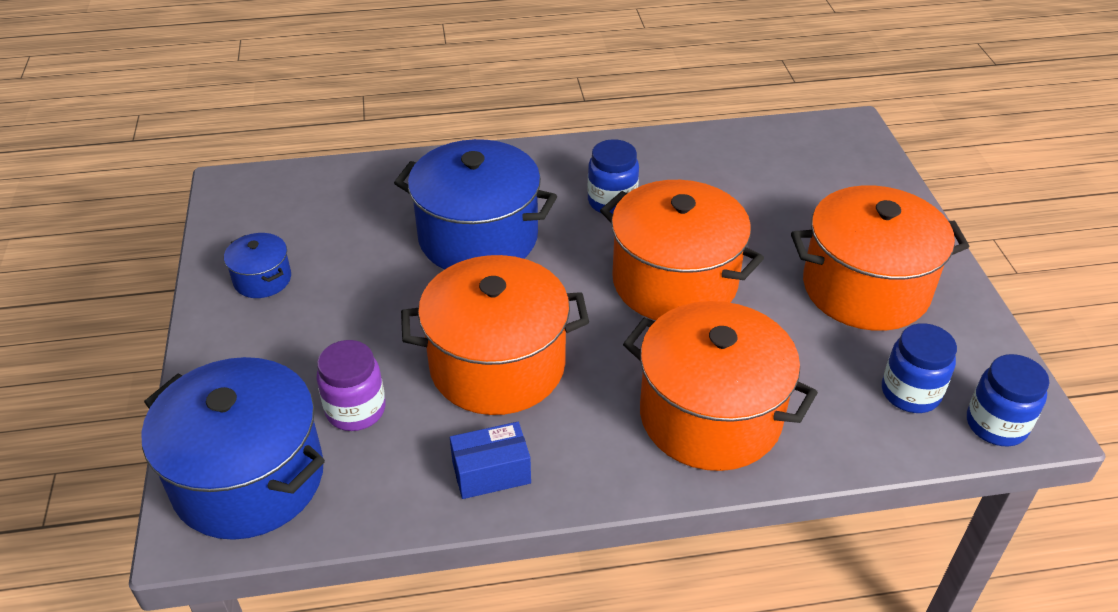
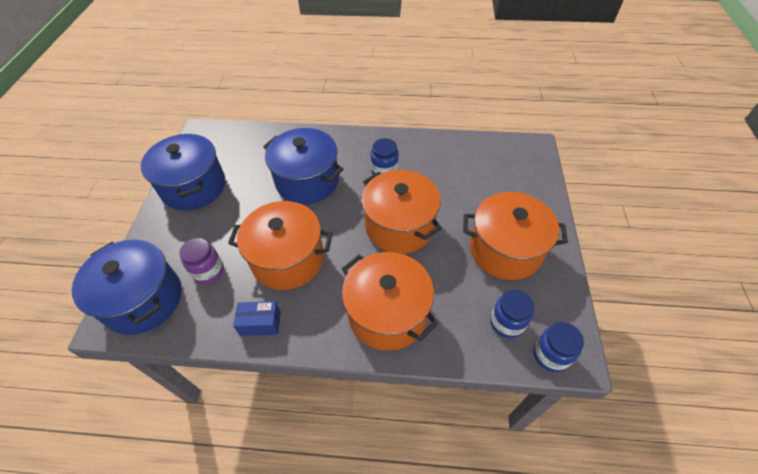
camera: 15 degrees right, 10 degrees up
(262, 279) = (194, 187): blue pot -> blue pot, size x2.17

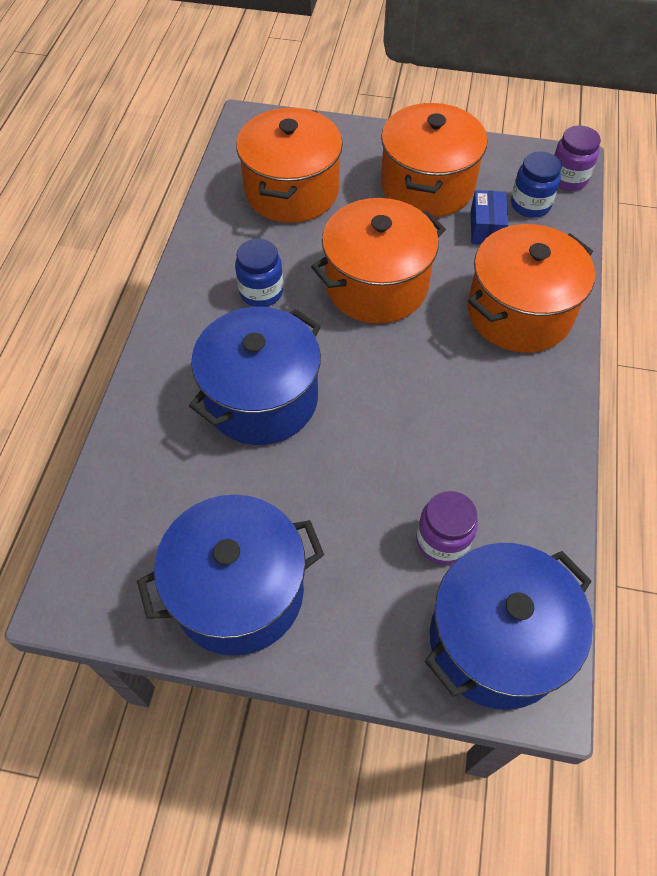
camera: 85 degrees left, 5 degrees up
(260, 323) = (536, 459): blue box -> blue box (486, 228)
(288, 259) = (425, 426): orange pot -> orange pot (291, 191)
(550, 355) = (568, 179): blue jar -> purple jar

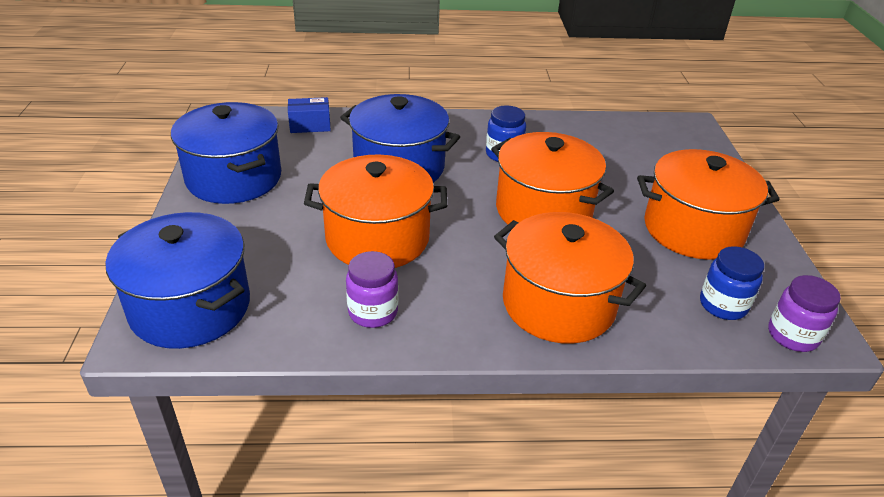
camera: 75 degrees right, 20 degrees down
(291, 191) = (625, 155): orange pot -> orange pot (377, 238)
(442, 541) = (283, 270): purple jar -> purple jar (373, 312)
(486, 228) = (662, 273): blue box -> blue box (310, 125)

